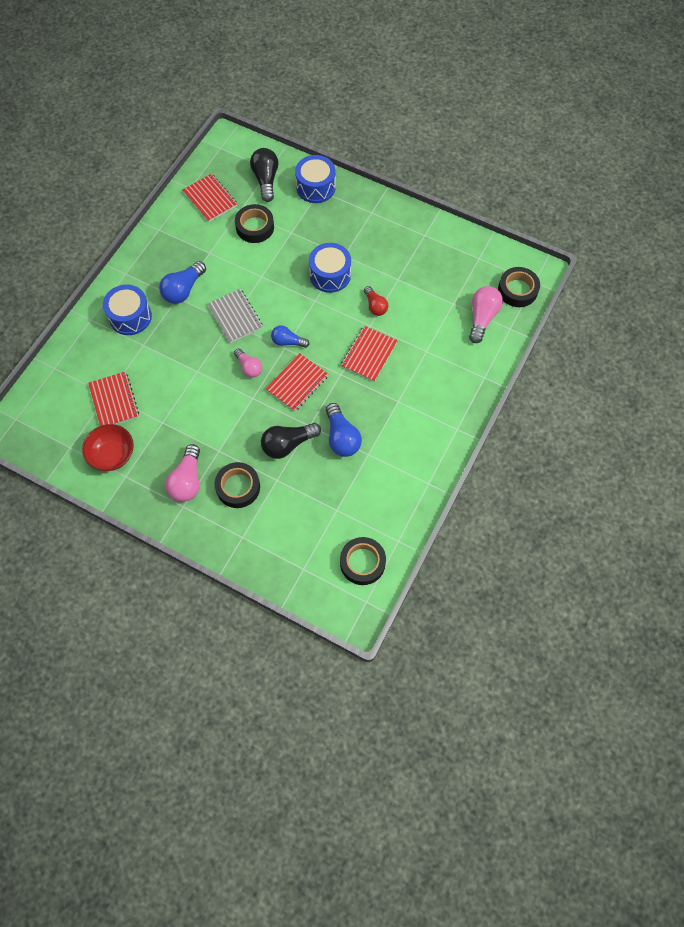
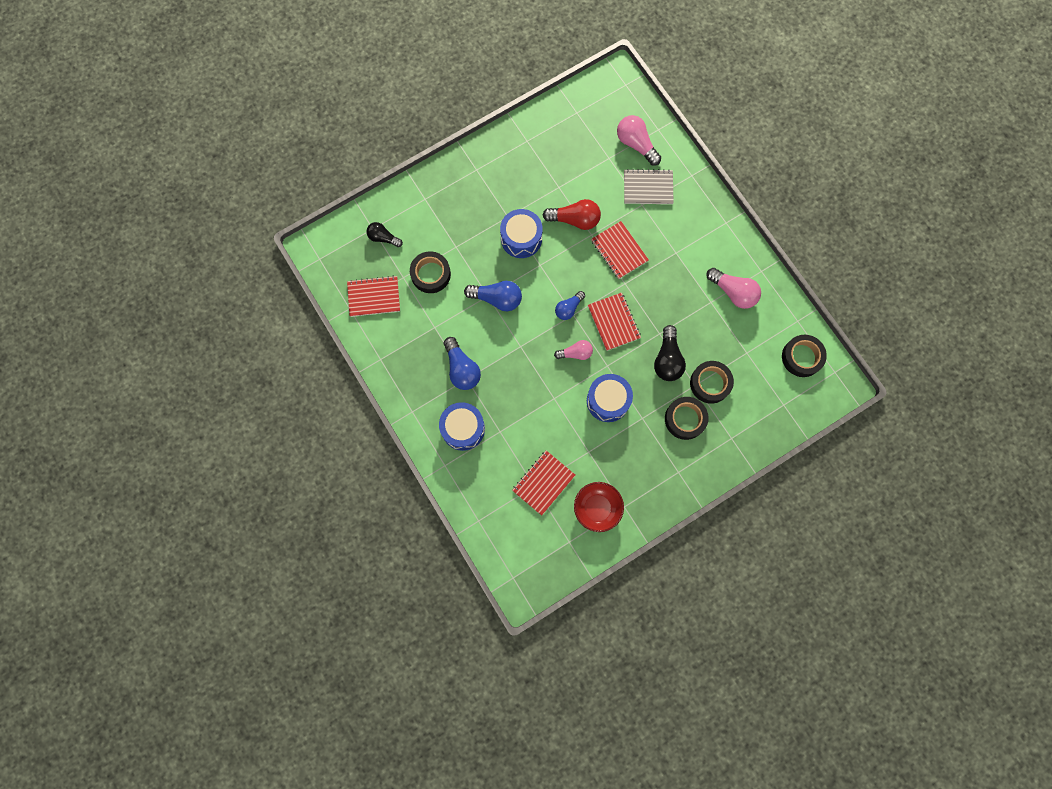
camera: 60 degrees left, 10 degrees up
(114, 401) = (543, 483): red notebook -> red notebook turned 60 degrees counterclockwise
(187, 480) = (656, 457): pink light bulb -> pink light bulb (733, 292)
(235, 317) = (517, 339): grey notebook -> grey notebook (648, 188)
(266, 180) = (383, 238): black light bulb -> black light bulb, size x0.65
(315, 187) = (419, 200): blue drum -> blue drum (608, 401)
(341, 437) = (684, 314): blue light bulb -> blue light bulb (497, 299)
(375, 306) = (575, 220): red light bulb -> red light bulb, size x1.54
(517, 290) = (626, 102): black tape -> black tape (710, 383)

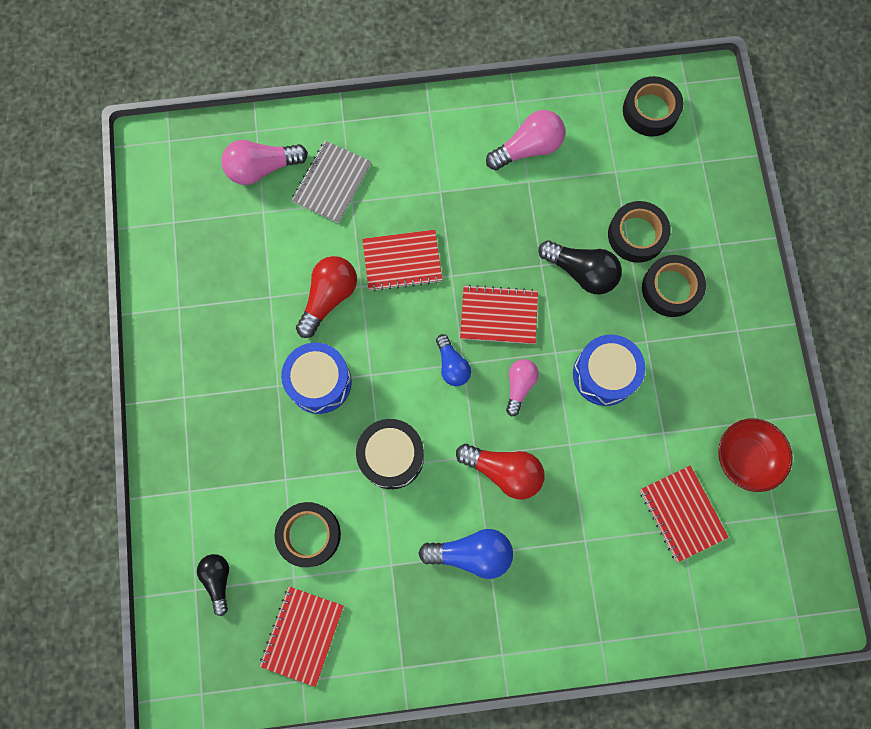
camera: 65 degrees left, 0 degrees up
(383, 238) = (218, 580): black light bulb -> black light bulb turned 120 degrees clockwise
(463, 429) = (559, 591): blue drum -> none
(497, 299) = (391, 456): blue light bulb -> black drum
(519, 366) = (503, 471): none -> red light bulb

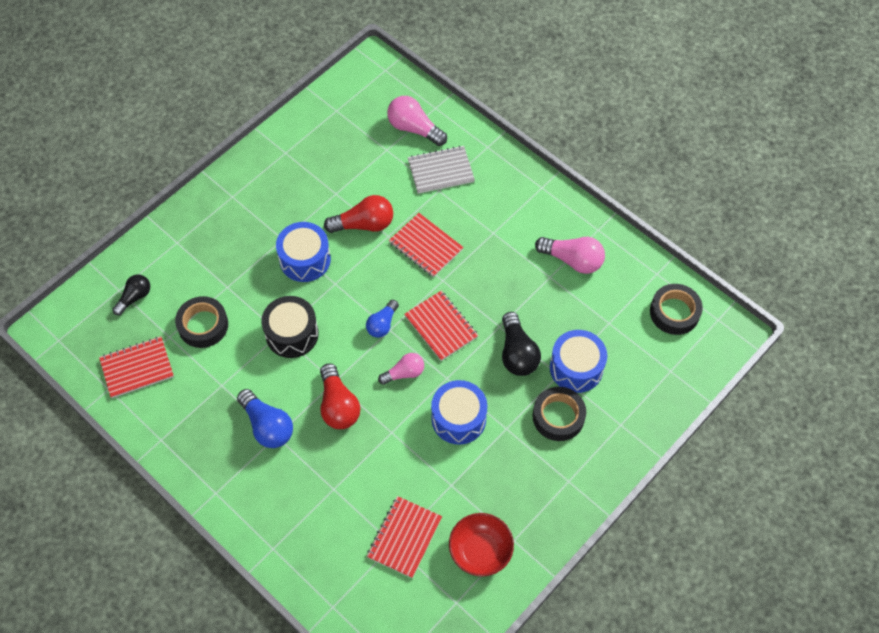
camera: 50 degrees right, 15 degrees down
(636, 235) = (576, 368): black tape -> blue drum

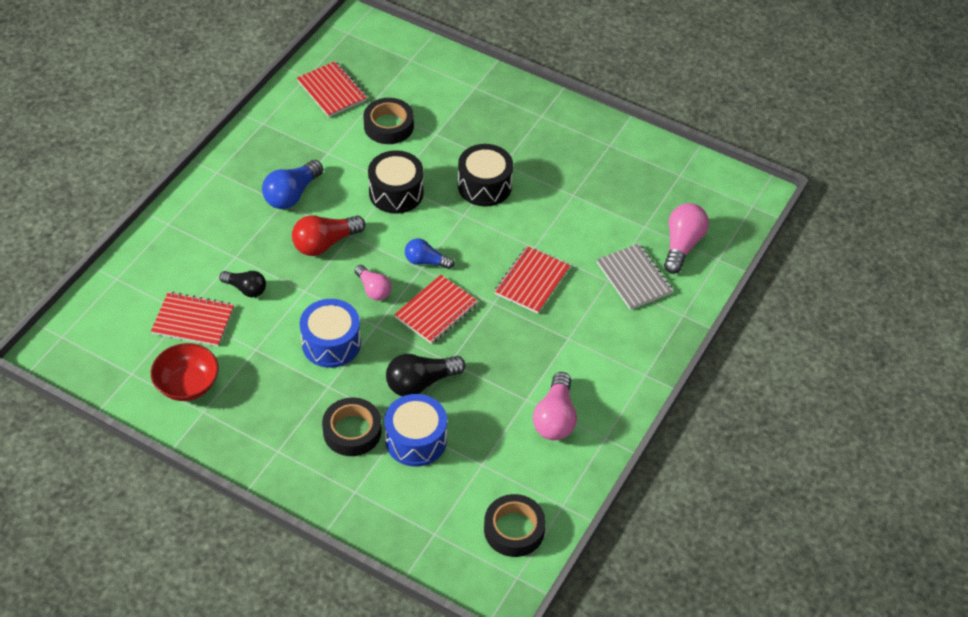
camera: 75 degrees right, 10 degrees down
(135, 297) = (405, 72): black light bulb -> black light bulb (246, 289)
(305, 259) = (484, 186): blue drum -> black drum
(364, 224) = (542, 225): red light bulb -> none

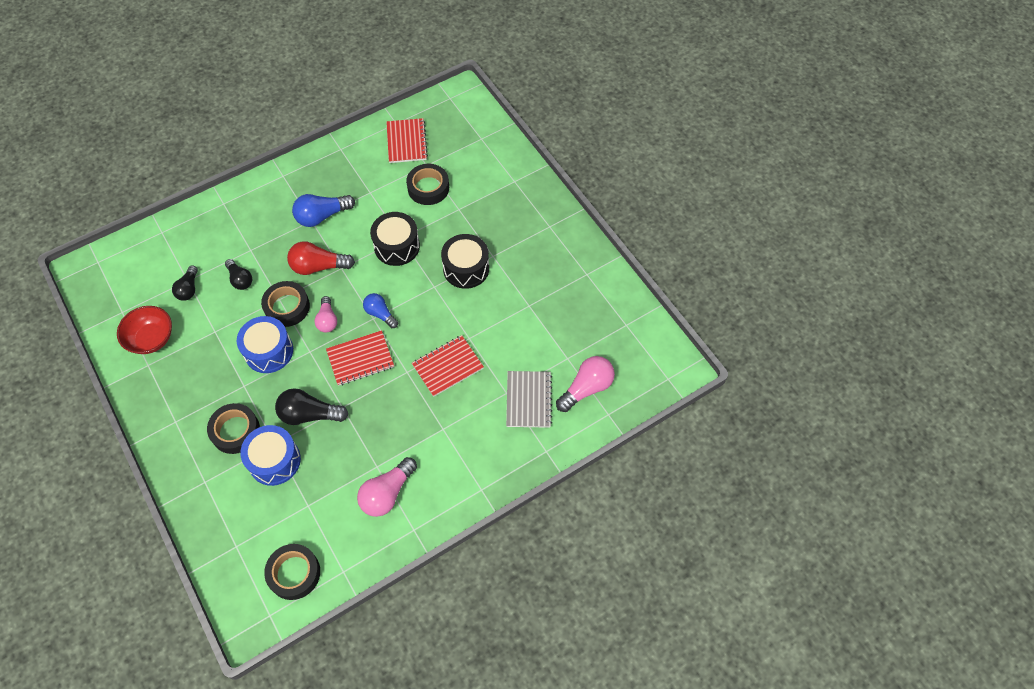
camera: 30 degrees right, 10 degrees up
(193, 321) = (189, 289): red notebook -> black light bulb
(319, 294) = (287, 307): none -> black tape

